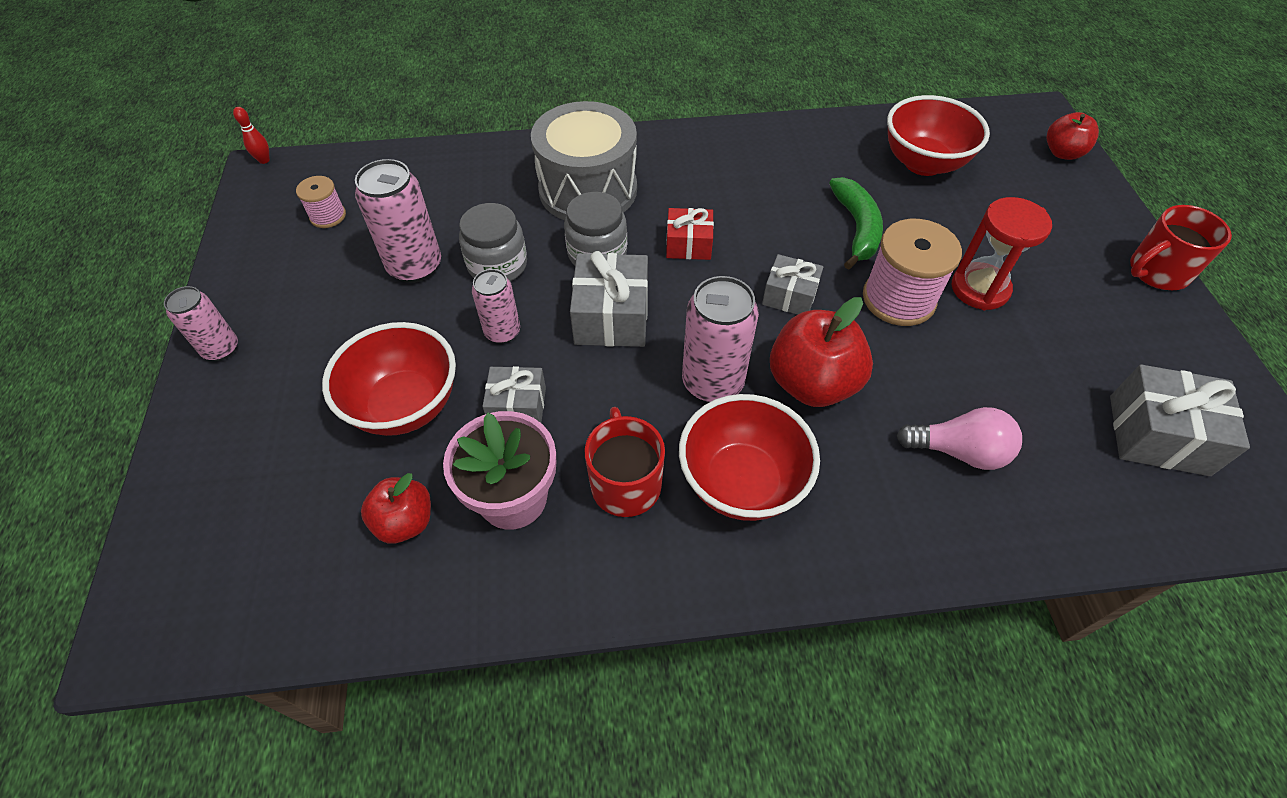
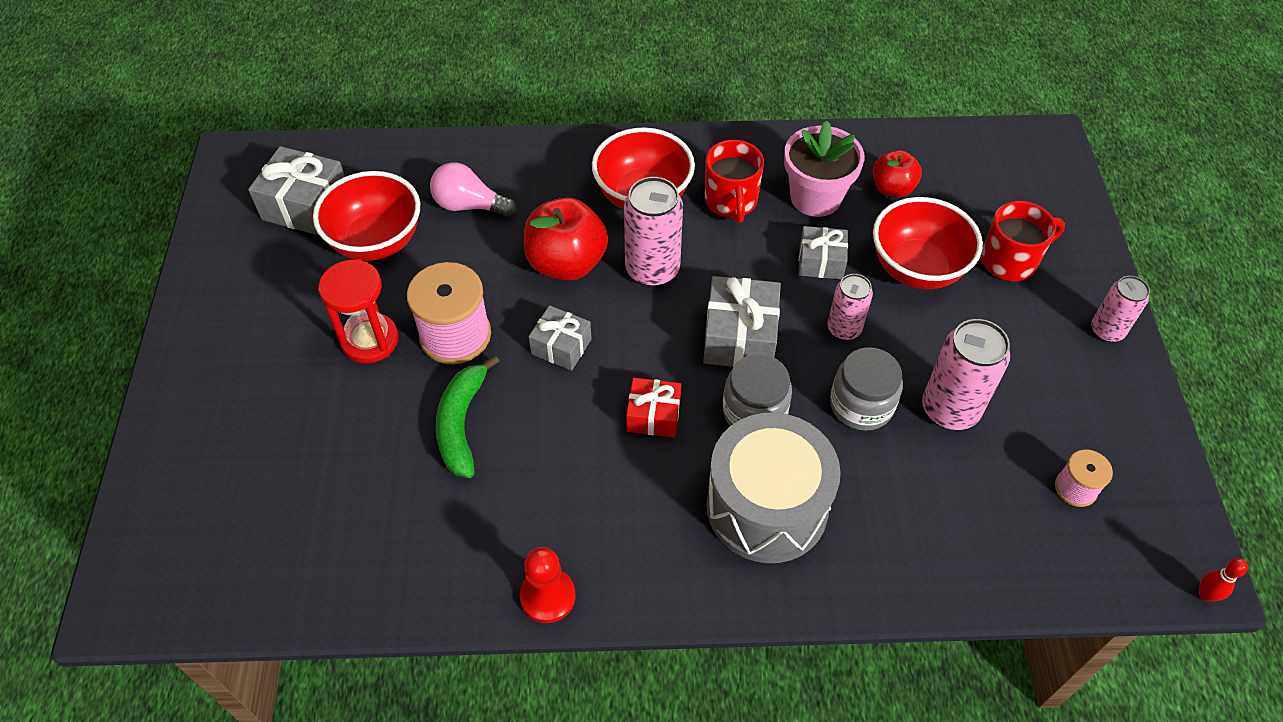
camera: 175 degrees left, 0 degrees up
(746, 133) = (548, 596): none -> red pawn
(923, 163) = (336, 519): red bowl -> red bowl (376, 241)
(1062, 153) = (147, 522): red apple -> none
(1156, 272) = (180, 346): red mug -> red mug (1010, 261)

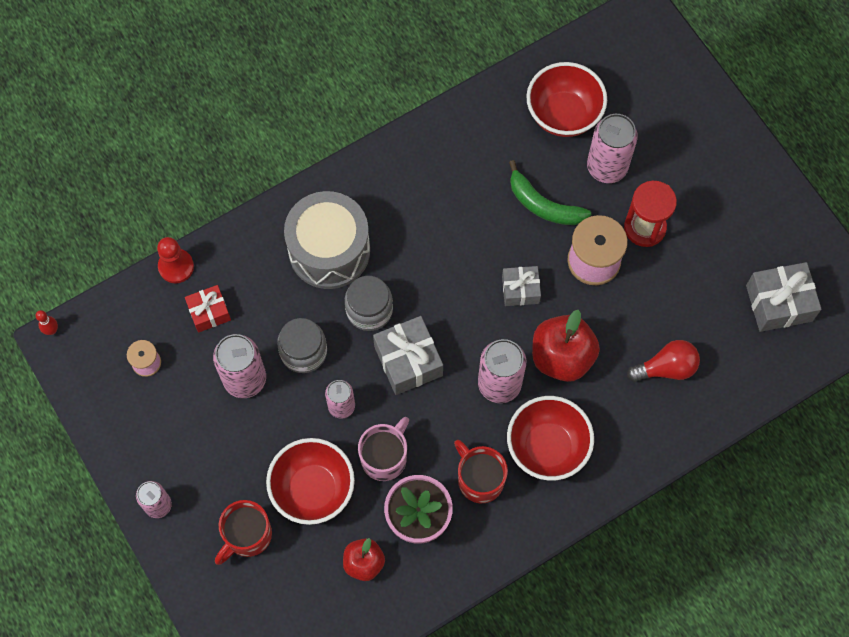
camera: 150 degrees right, 15 degrees up
(350, 428) = (607, 167): none -> pink can
(376, 241) = (704, 301): red bowl -> red bowl (563, 114)
(462, 424) = (543, 205): green banana -> green banana turned 150 degrees clockwise
(469, 205) = (666, 368): pink light bulb -> red light bulb
(548, 596) = (422, 135): red pawn -> red pawn (176, 266)
(653, 415) = (430, 273): red gift -> red gift (209, 312)
(820, 262) = (385, 457): grey gift -> pink mug

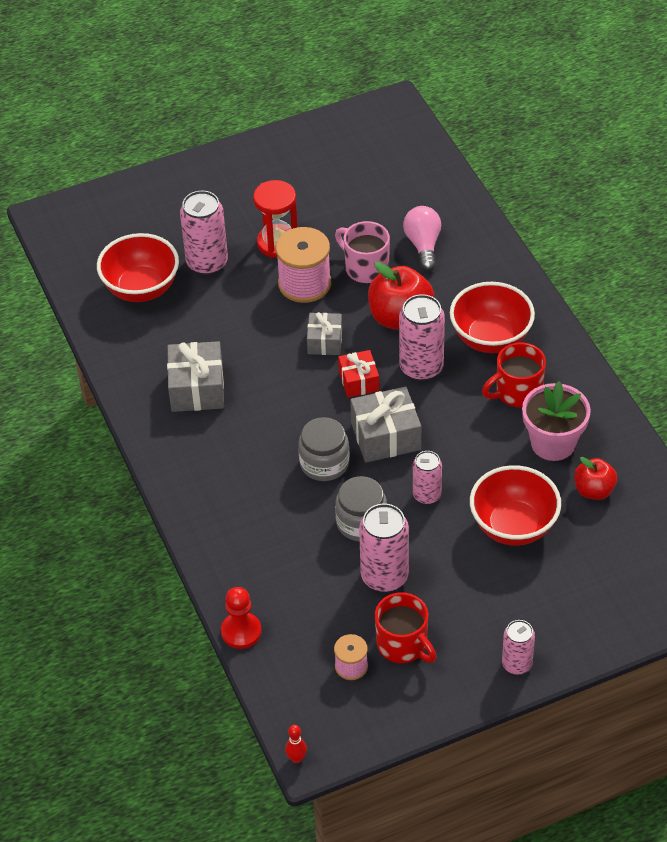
camera: 80 degrees left, 20 degrees down
(209, 312) = (302, 604): red gift -> red gift (359, 381)
(247, 535) = (557, 586): red mug -> red mug (403, 645)
(329, 250) = (250, 491): grey drum -> none
(385, 457) = (486, 464): pink mug -> pink mug (365, 268)
(543, 205) = (237, 314): green banana -> none
(666, 368) = (423, 245): red light bulb -> pink light bulb
(779, 303) = (372, 162): grey gift -> grey gift (197, 388)

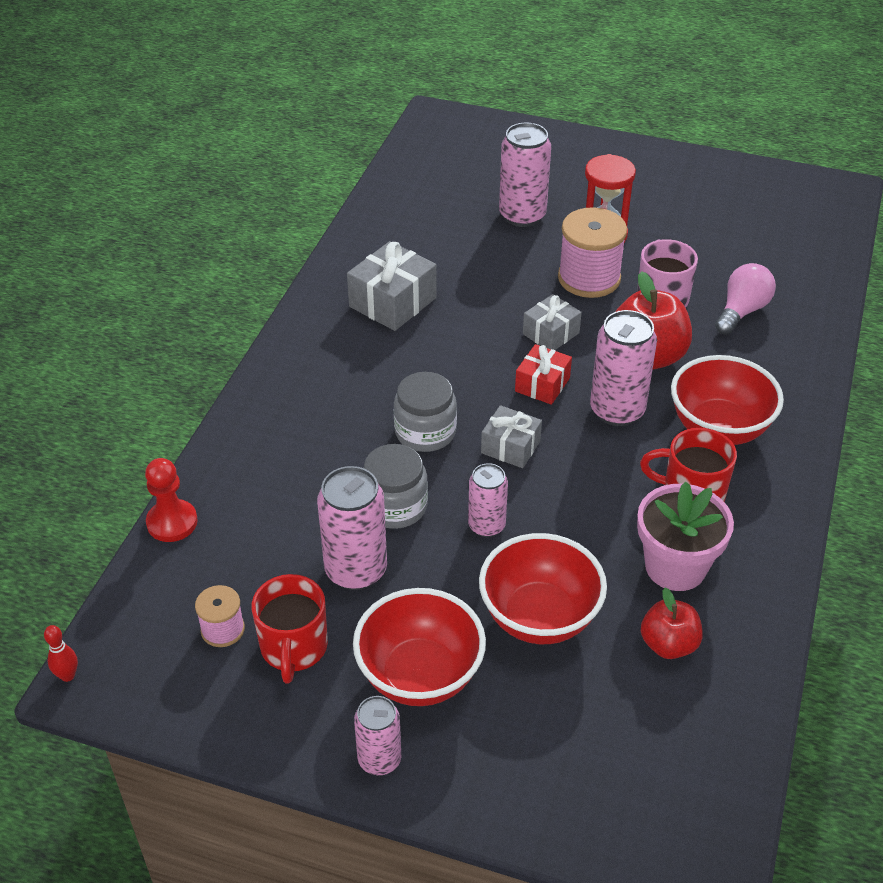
camera: 40 degrees right, 5 degrees down
(141, 288) = (443, 203): red bowl -> red bowl (420, 675)
(385, 436) = (510, 447): grey gift -> grey gift, size x0.63

